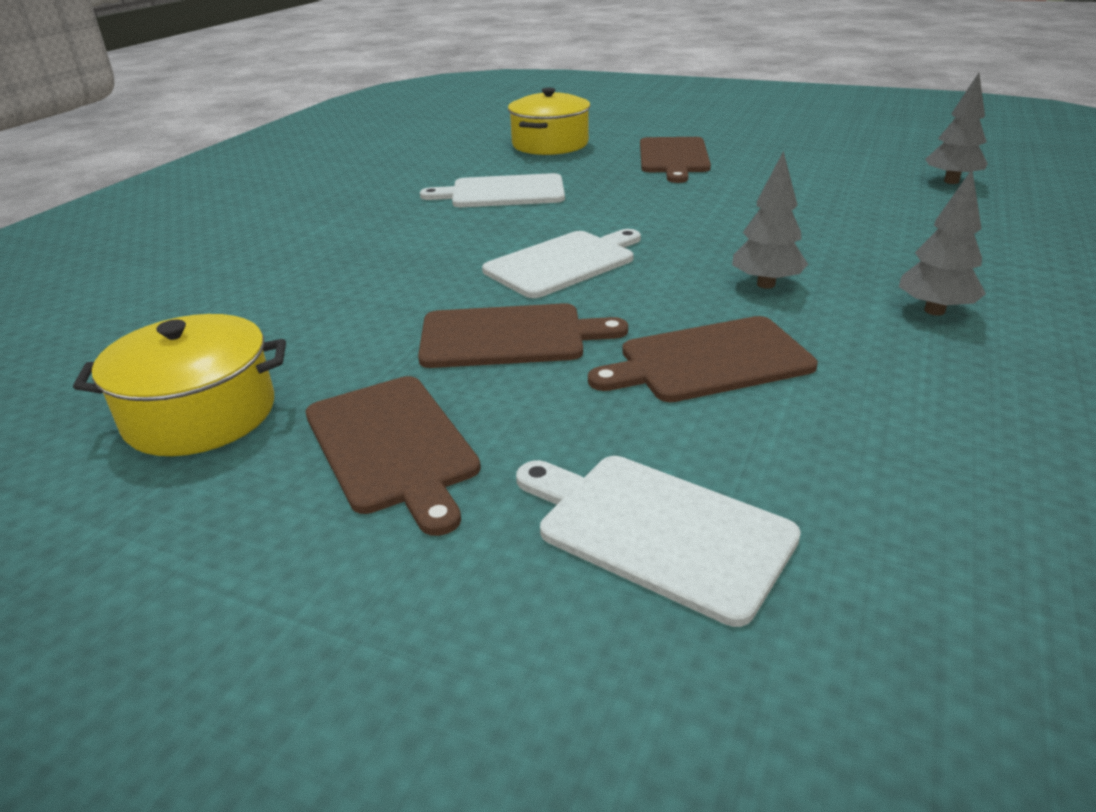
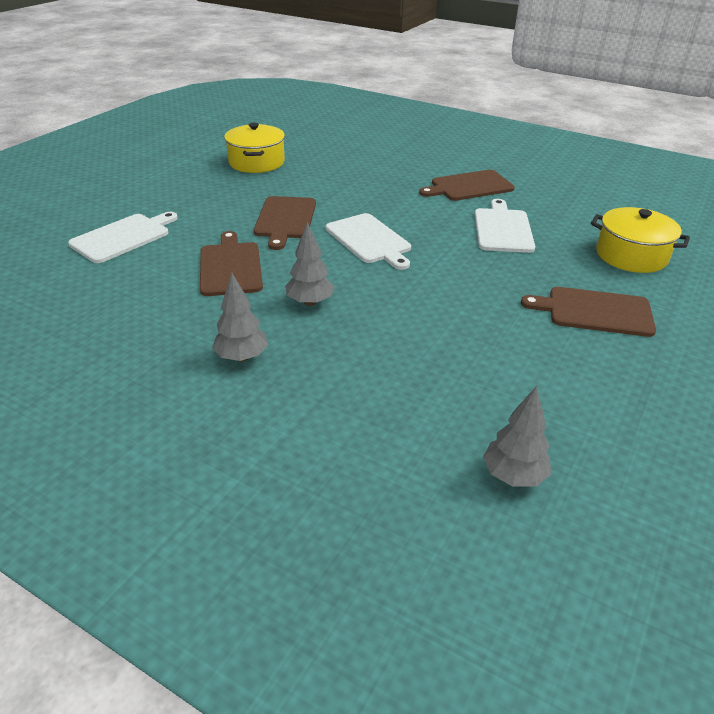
camera: 95 degrees right, 5 degrees up
(393, 446) = (211, 194): brown cutting board -> brown cutting board (469, 186)

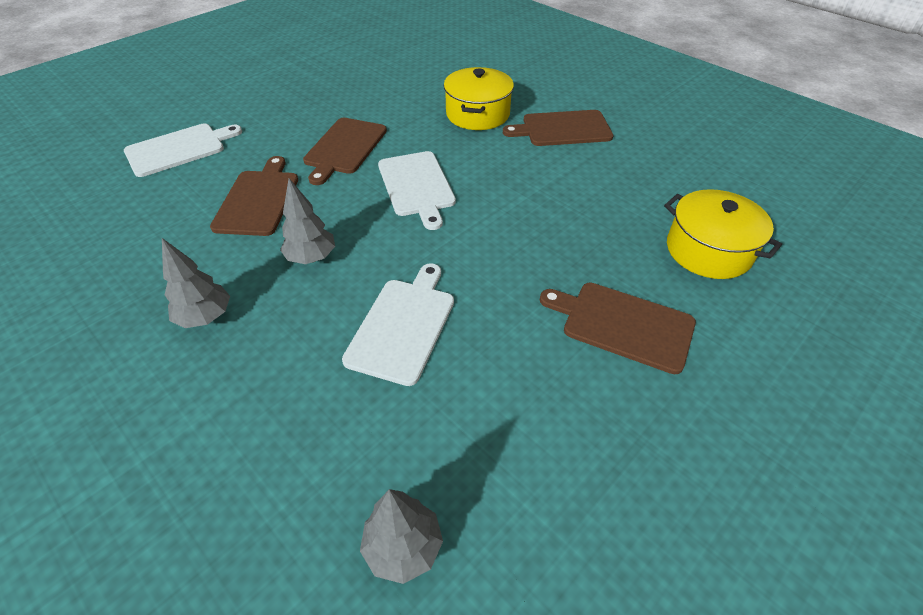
camera: 15 degrees right, 10 degrees up
(256, 162) = (355, 73): yellow pot -> yellow pot (477, 114)
(502, 229) = (571, 191): white cutting board -> white cutting board (403, 325)

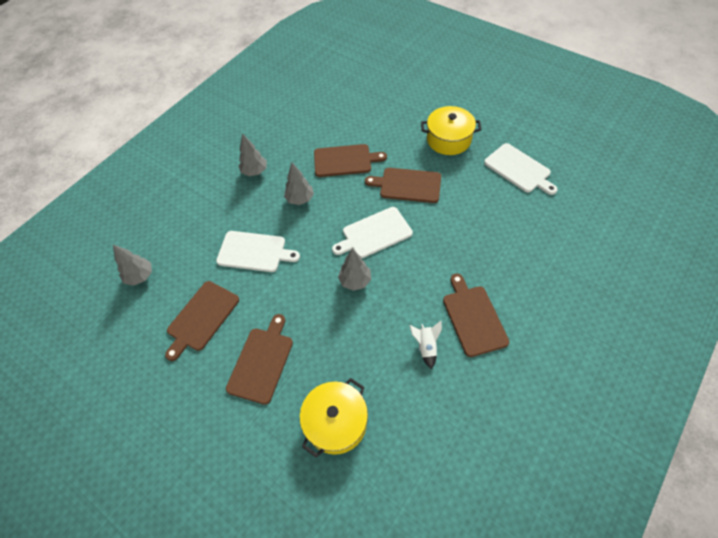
camera: 85 degrees right, 10 degrees up
(179, 149) = (385, 109): white cutting board -> white cutting board (519, 169)
(477, 114) = (476, 254): yellow pot -> yellow pot (448, 139)
(493, 212) = (355, 281): none -> grey tree
(532, 412) = (202, 318): none -> brown cutting board
(599, 166) = (426, 346): none -> white rocket

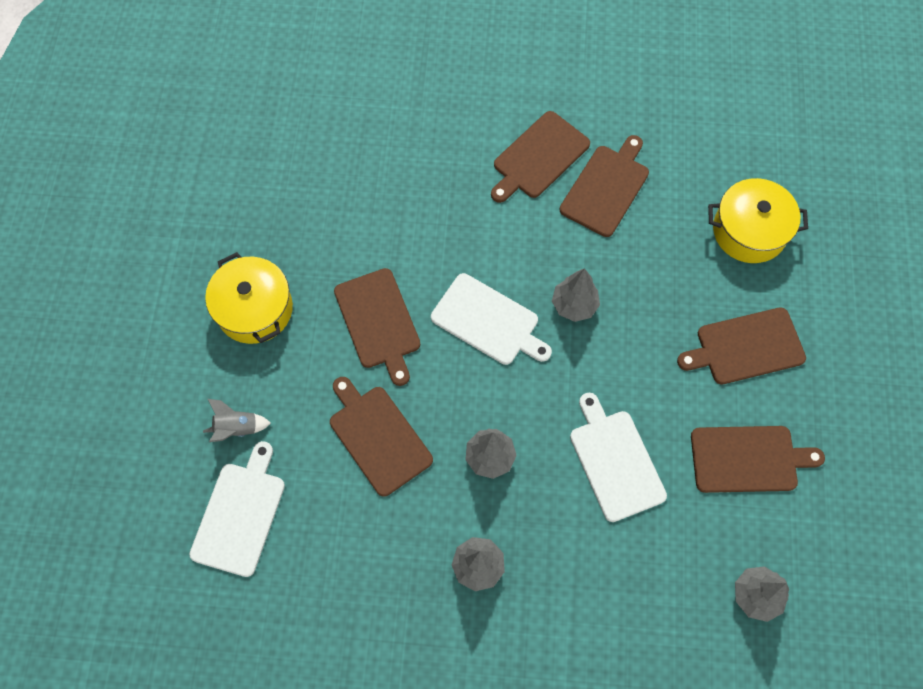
camera: 125 degrees left, 10 degrees up
(388, 113) = (237, 428): none -> grey rocket
(426, 346) = (606, 188): white rocket -> brown cutting board
(519, 169) = (270, 195): white cutting board -> white cutting board (240, 514)

